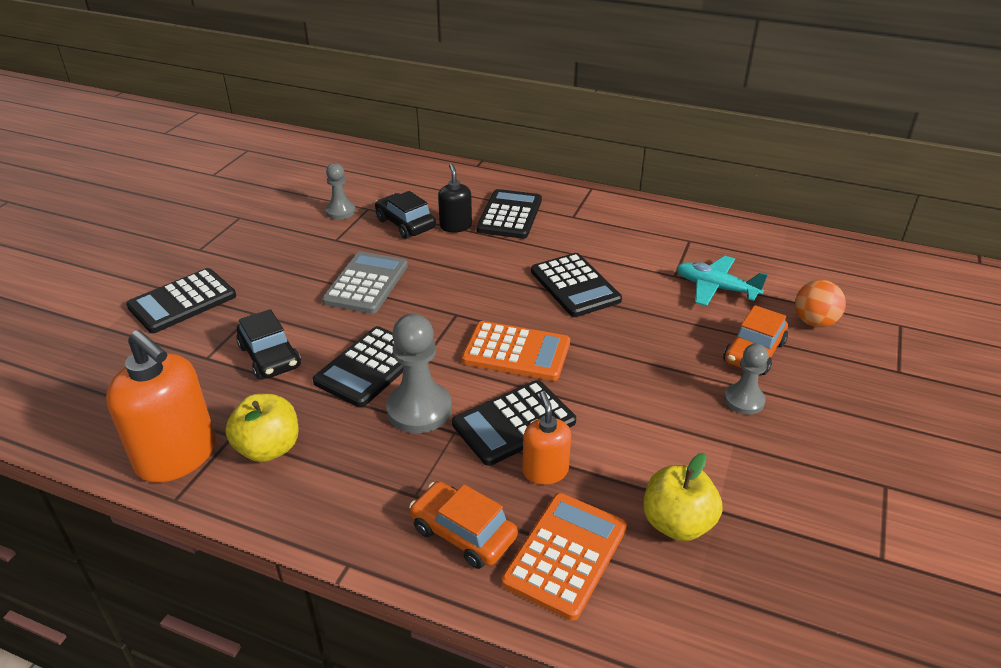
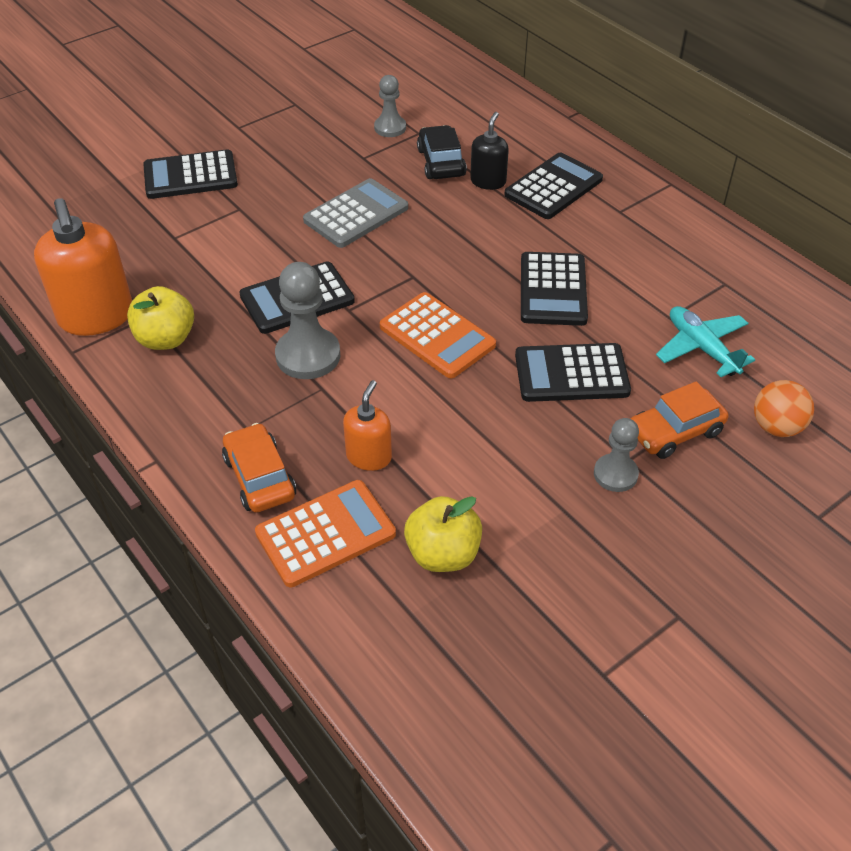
camera: 30 degrees right, 10 degrees up
(270, 356) = (223, 256): black car -> none
(514, 423) = (378, 402): black calculator -> black calculator (571, 373)

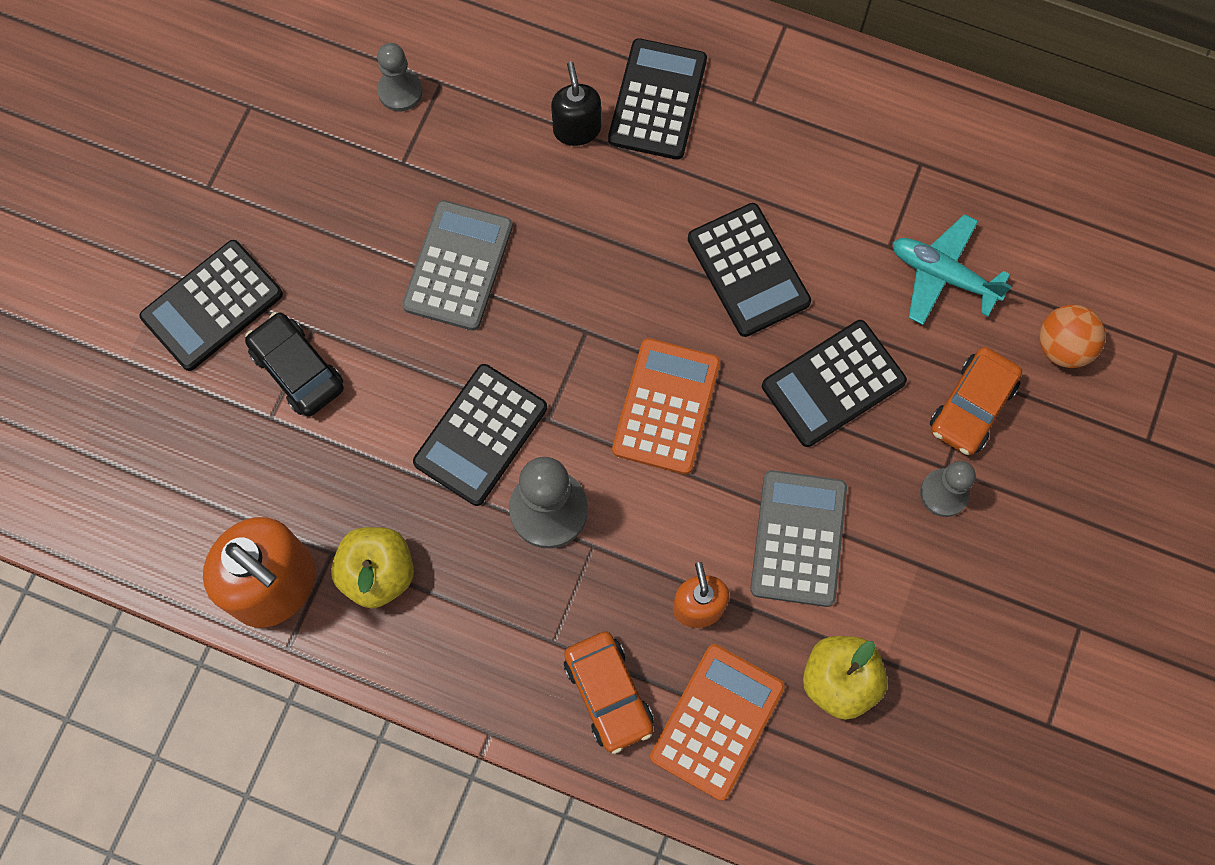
camera: 30 degrees left, 25 degrees up
(259, 477) = (608, 694): orange car -> orange car turned 150 degrees counterclockwise
(437, 336) = (666, 406): orange calculator -> orange calculator turned 90 degrees counterclockwise
(441, 162) = (501, 123): black car -> black car (297, 369)
(477, 450) = (798, 538): none -> grey calculator

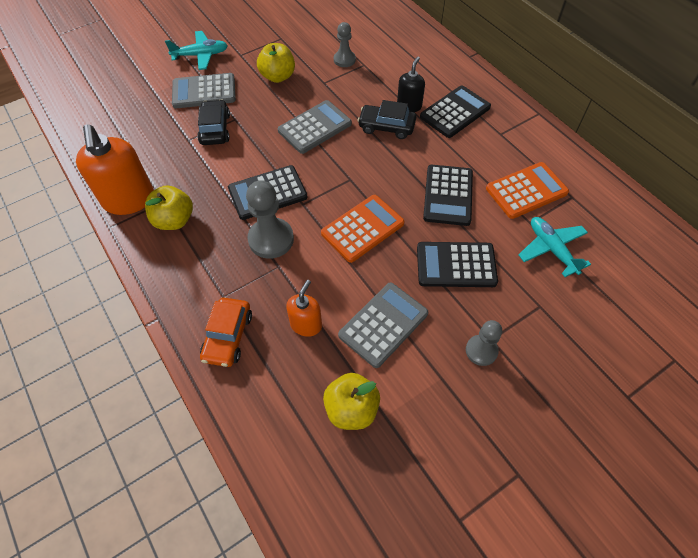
camera: 35 degrees right, 15 degrees down
(136, 231) = (201, 55): none -> turquoise plane
(212, 305) = (204, 91): black calculator -> grey calculator
(314, 196) = (278, 76): none -> yellow apple
(571, 195) = (386, 127): none -> black car
(717, 722) = (270, 386): orange calculator -> orange calculator (526, 191)
(972, 406) = (527, 318): orange car -> none
(1063, 346) = (602, 318): orange ball -> none

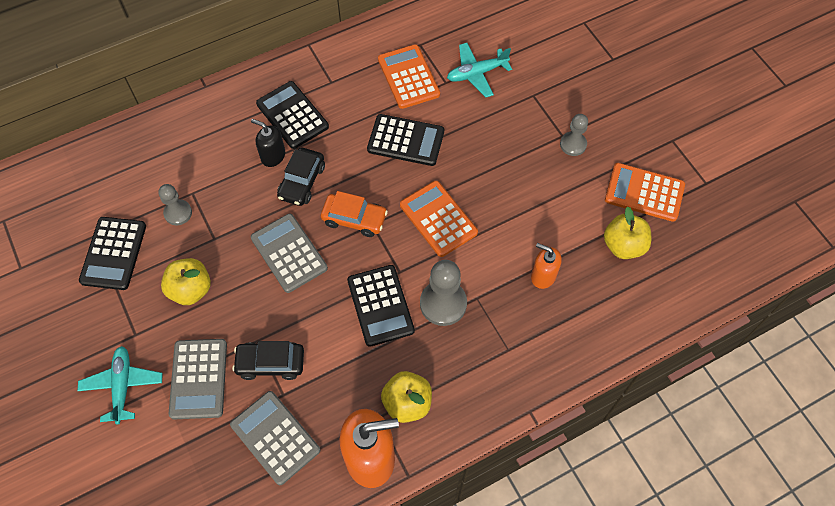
camera: 85 degrees left, 5 degrees up
(228, 336) = (553, 344): orange car -> orange car (354, 219)
(383, 324) = (545, 213): grey calculator -> grey calculator (275, 437)
(429, 435) = (644, 192): none -> orange calculator
(456, 265) = (487, 148): black calculator -> black calculator (113, 253)

